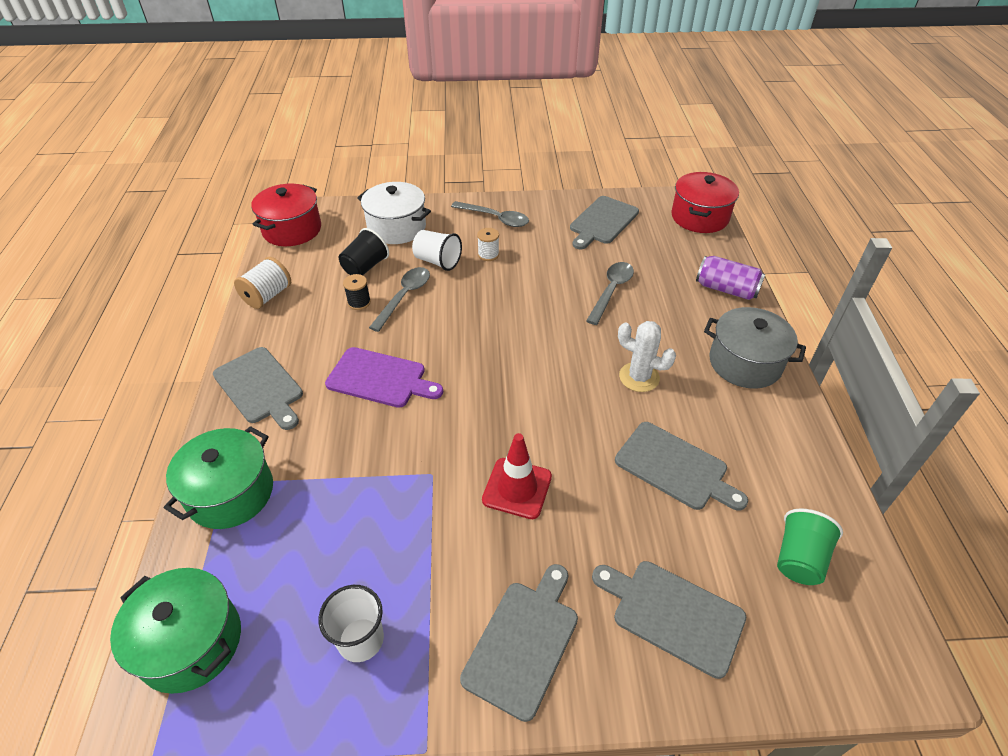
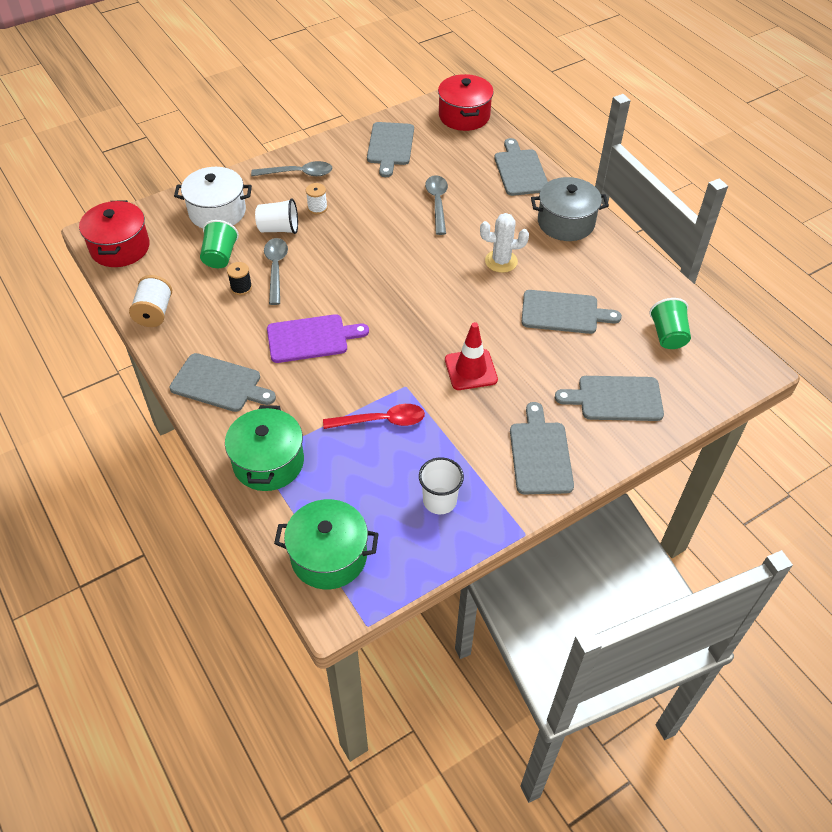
camera: 30 degrees left, 5 degrees up
(365, 267) = (220, 256): black cup -> green cup
(376, 503) = (382, 421): none -> red spoon
(726, 289) = (520, 171): purple can -> grey cutting board

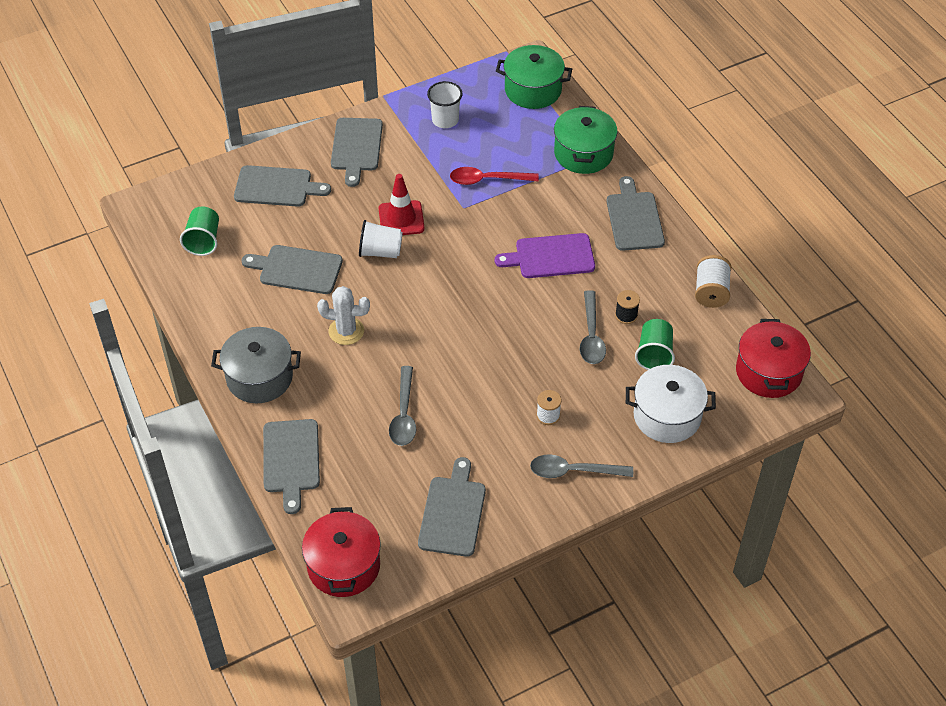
camera: 175 degrees left, 0 degrees up
(219, 384) = (634, 218): grey cutting board -> grey cutting board turned 60 degrees clockwise
(279, 229) = (592, 387): white cup -> white cup (380, 251)

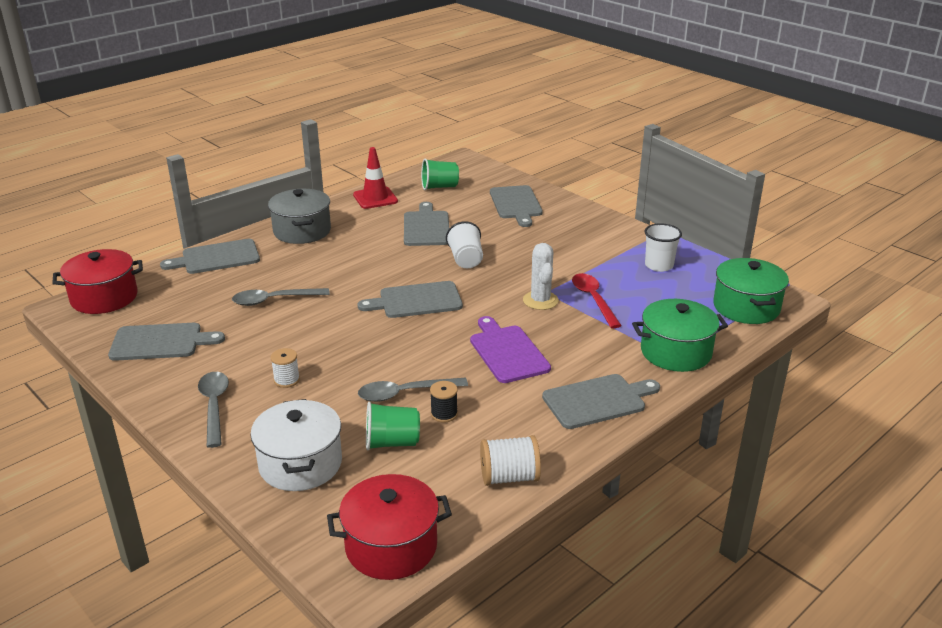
camera: 75 degrees right, 20 degrees down
(346, 331) = (364, 259): white cactus -> white cactus (540, 300)
(356, 147) = (588, 229): grey cutting board -> grey cutting board (416, 301)
(401, 219) = (512, 263): red traffic cone -> red traffic cone (375, 198)

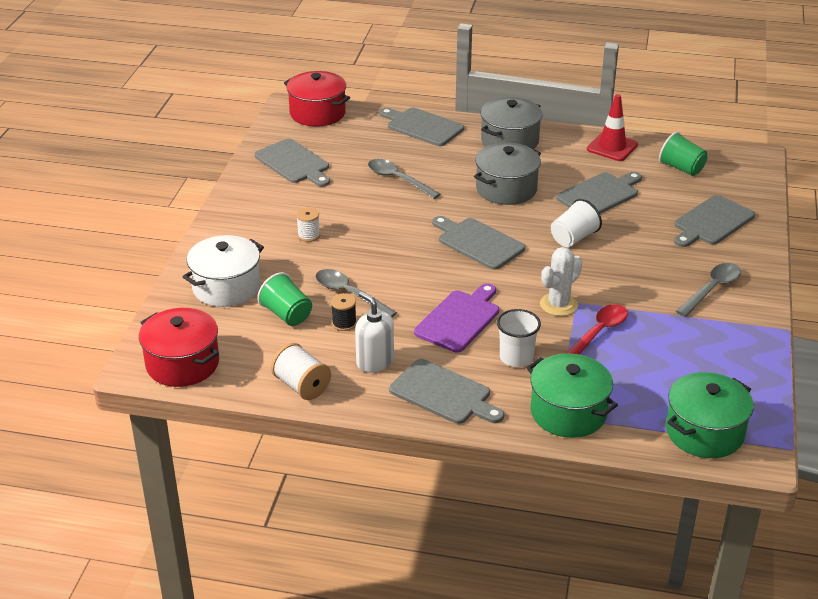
camera: 55 degrees right, 5 degrees up
(214, 406) = (249, 222): grey spoon -> grey spoon (712, 289)
(363, 259) = (506, 189): none -> grey pot
(517, 419) = (374, 361): none -> white soap dispenser
(659, 265) = (712, 350): white cup -> white cup (516, 357)

